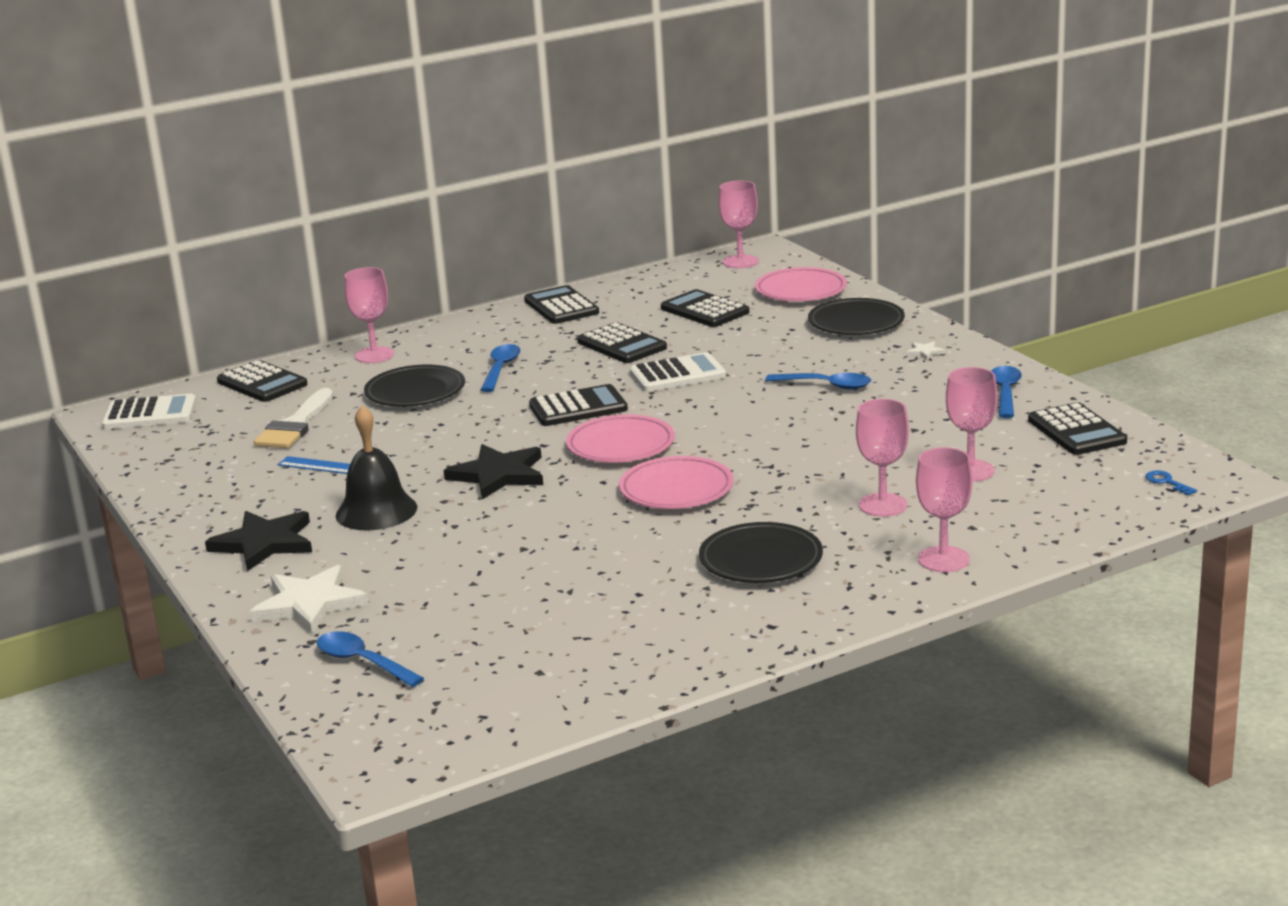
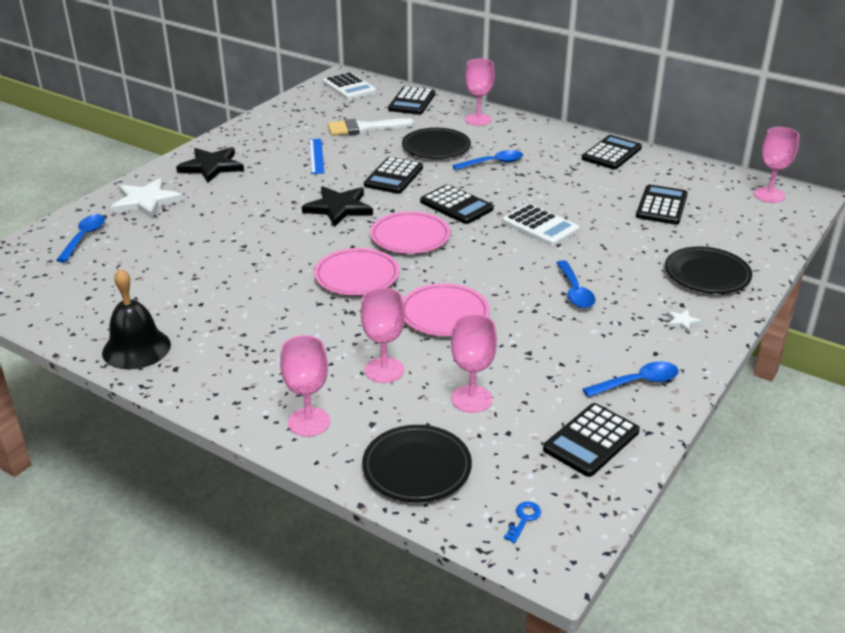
camera: 60 degrees right, 10 degrees up
(376, 511) = (268, 185): black bell -> black bell (136, 348)
(621, 345) = (570, 192): black calculator -> black calculator (393, 176)
(761, 560) = (269, 338): black plate -> black plate (417, 468)
(801, 290) = (743, 234): pink plate -> pink plate (444, 314)

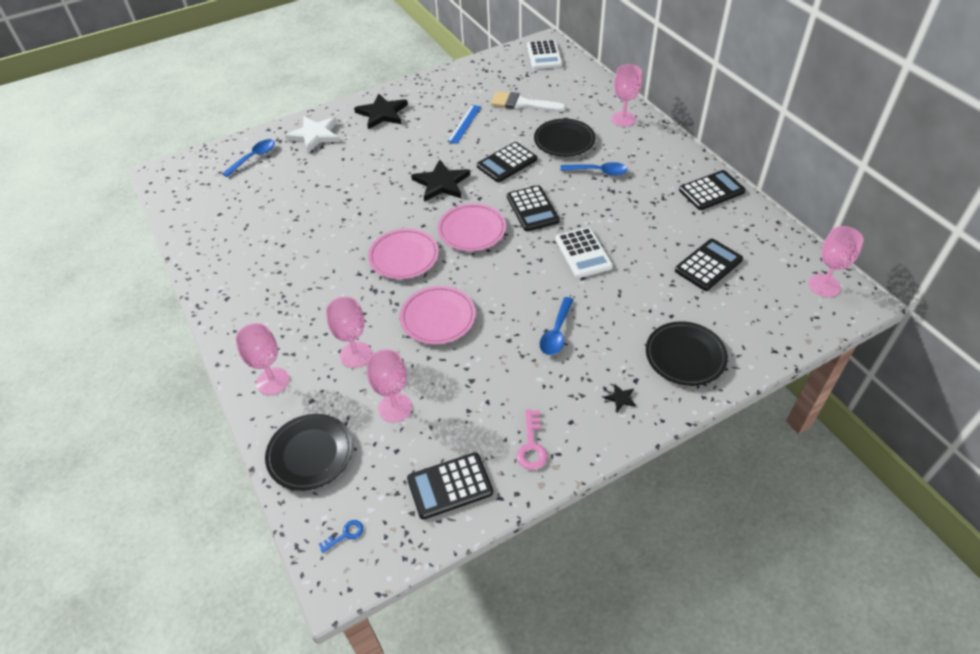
camera: 30 degrees right, 15 degrees up
(136, 348) = (216, 271): black bell -> none
(412, 102) = (582, 84): black calculator -> none
(637, 382) = (531, 445): blue spoon -> pink key
(682, 321) = (620, 398): white star -> black star

